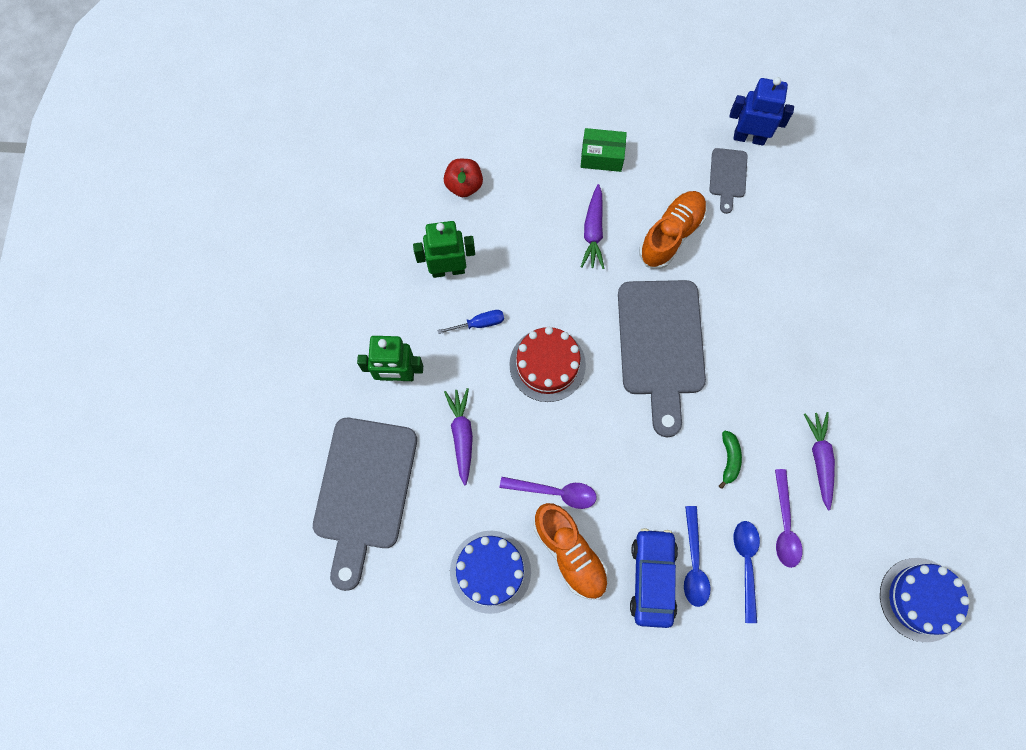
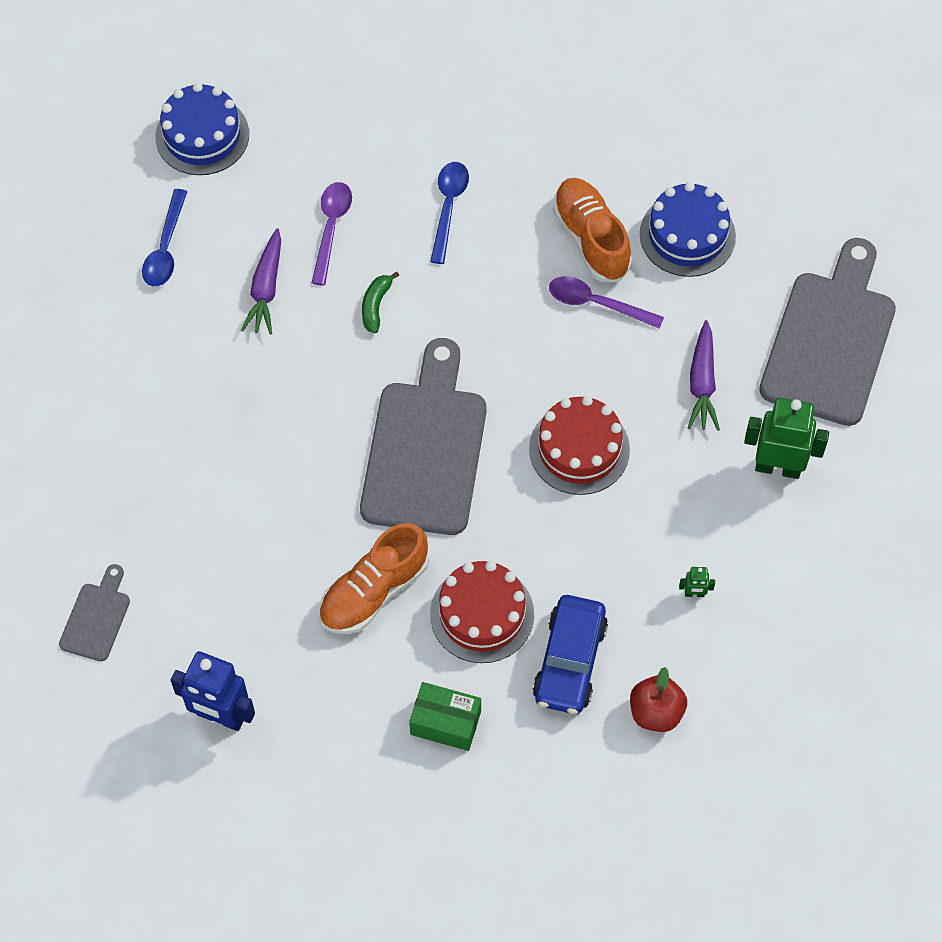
camera: 170 degrees left, 10 degrees down
(448, 269) = (694, 593): green robot -> green robot, size x0.43
(479, 323) = (661, 514): blue screwdriver -> none
(593, 231) = (482, 614): purple carrot -> red cake
(652, 578) = (500, 200): blue car -> blue car (569, 661)
(728, 176) = (270, 662): grey cutting board -> grey cutting board (96, 618)
(746, 564) = (388, 198): blue spoon -> blue spoon (165, 248)

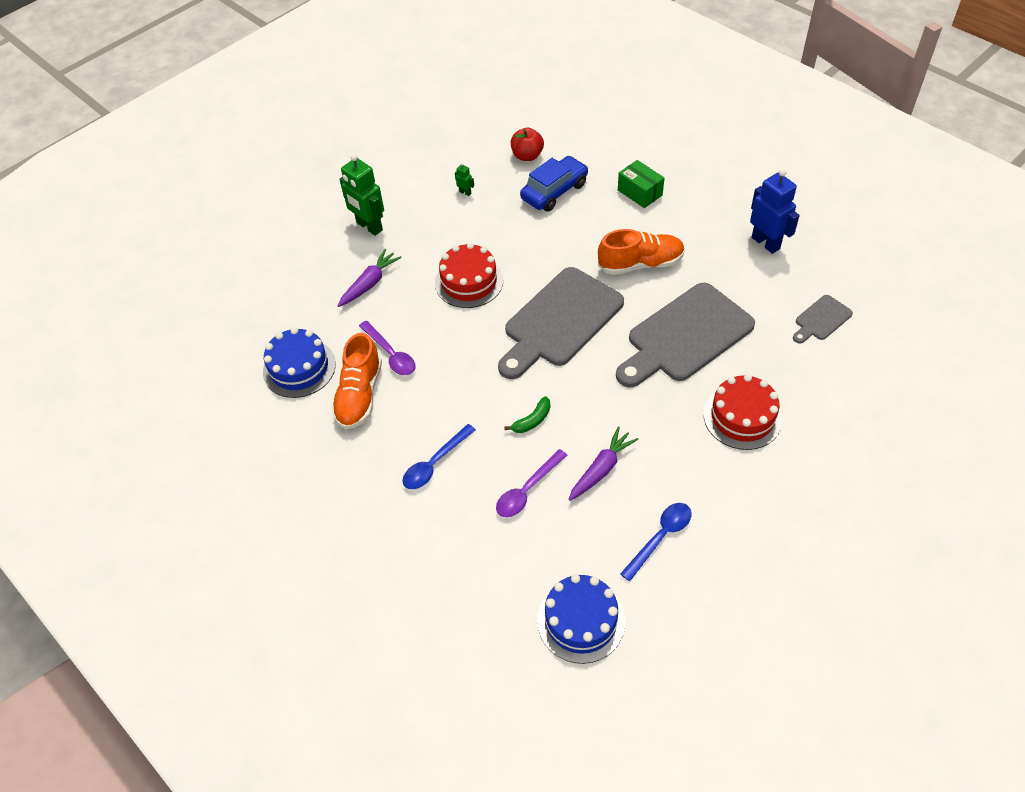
camera: 145 degrees left, 10 degrees down
(482, 614) = (586, 229): red cake -> red cake (742, 417)
(830, 340) = (279, 272): grey cutting board -> grey cutting board (685, 336)

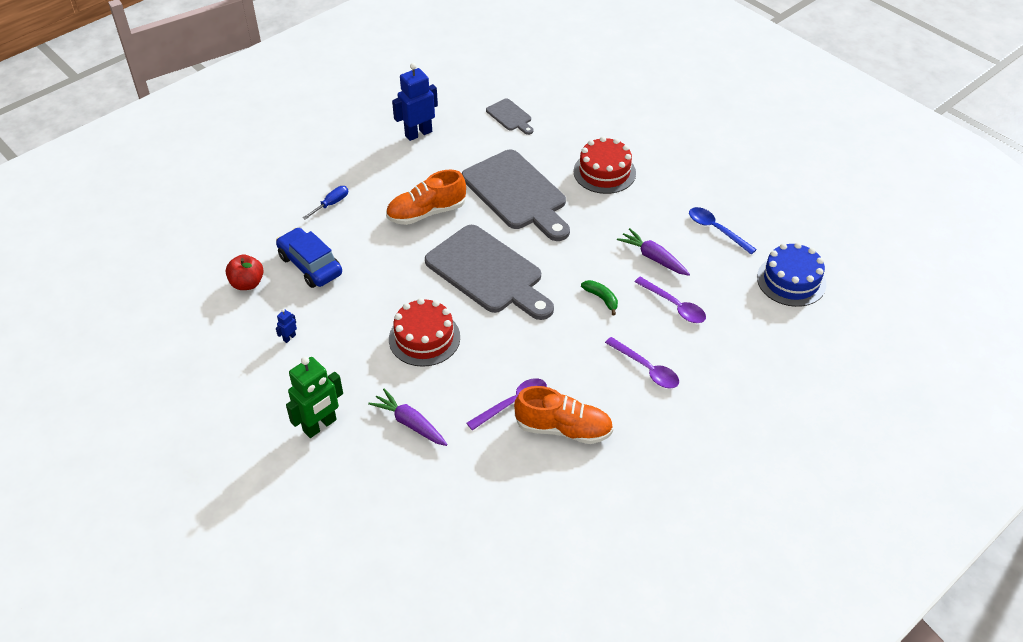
camera: 90 degrees left, 5 degrees down
(299, 368) = (522, 484): blue cake -> none
(435, 463) = (646, 369): blue spoon -> purple spoon
(465, 192) = (289, 337): green robot -> blue robot
(640, 192) = (331, 204): green box -> blue screwdriver
(640, 264) = (426, 212): orange shoe -> orange shoe turned 105 degrees counterclockwise

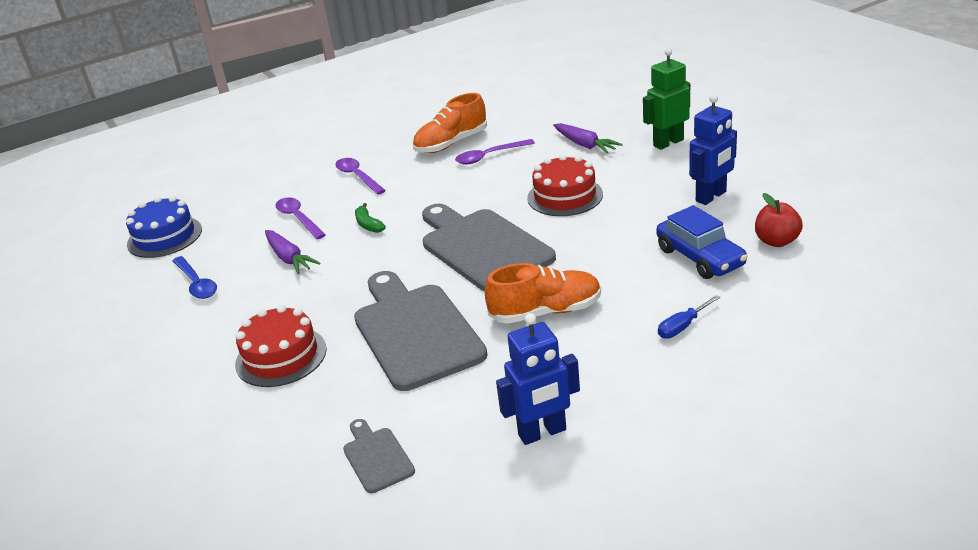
camera: 165 degrees left, 15 degrees down
(289, 337) = (711, 197): blue robot -> blue robot, size x2.34
(563, 429) = (451, 143): orange shoe -> orange shoe turned 60 degrees counterclockwise

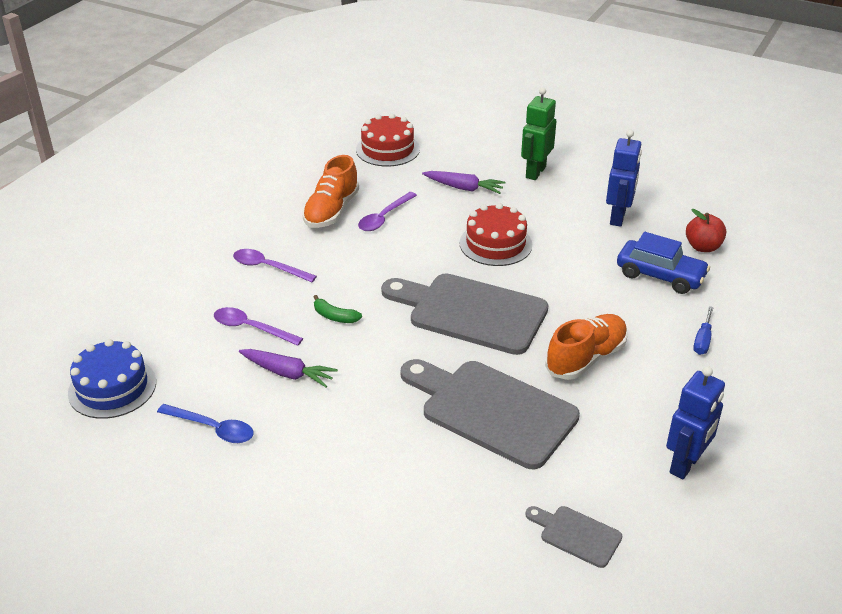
camera: 35 degrees left, 5 degrees up
(281, 356) = (389, 474): red cake -> red cake (387, 149)

